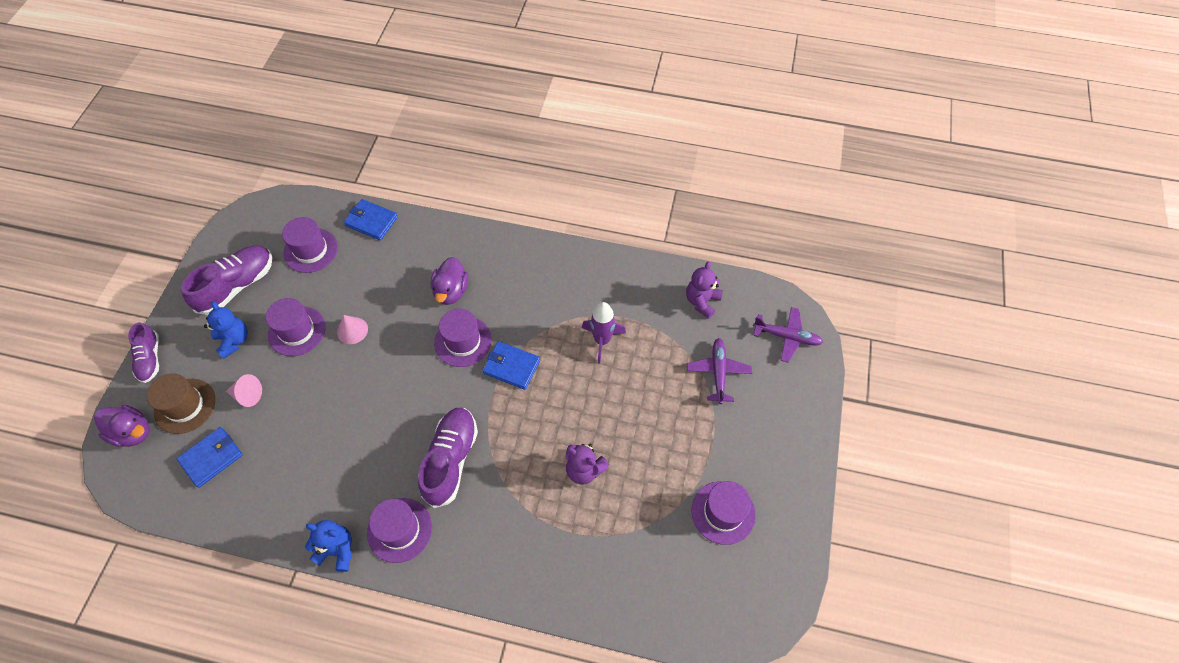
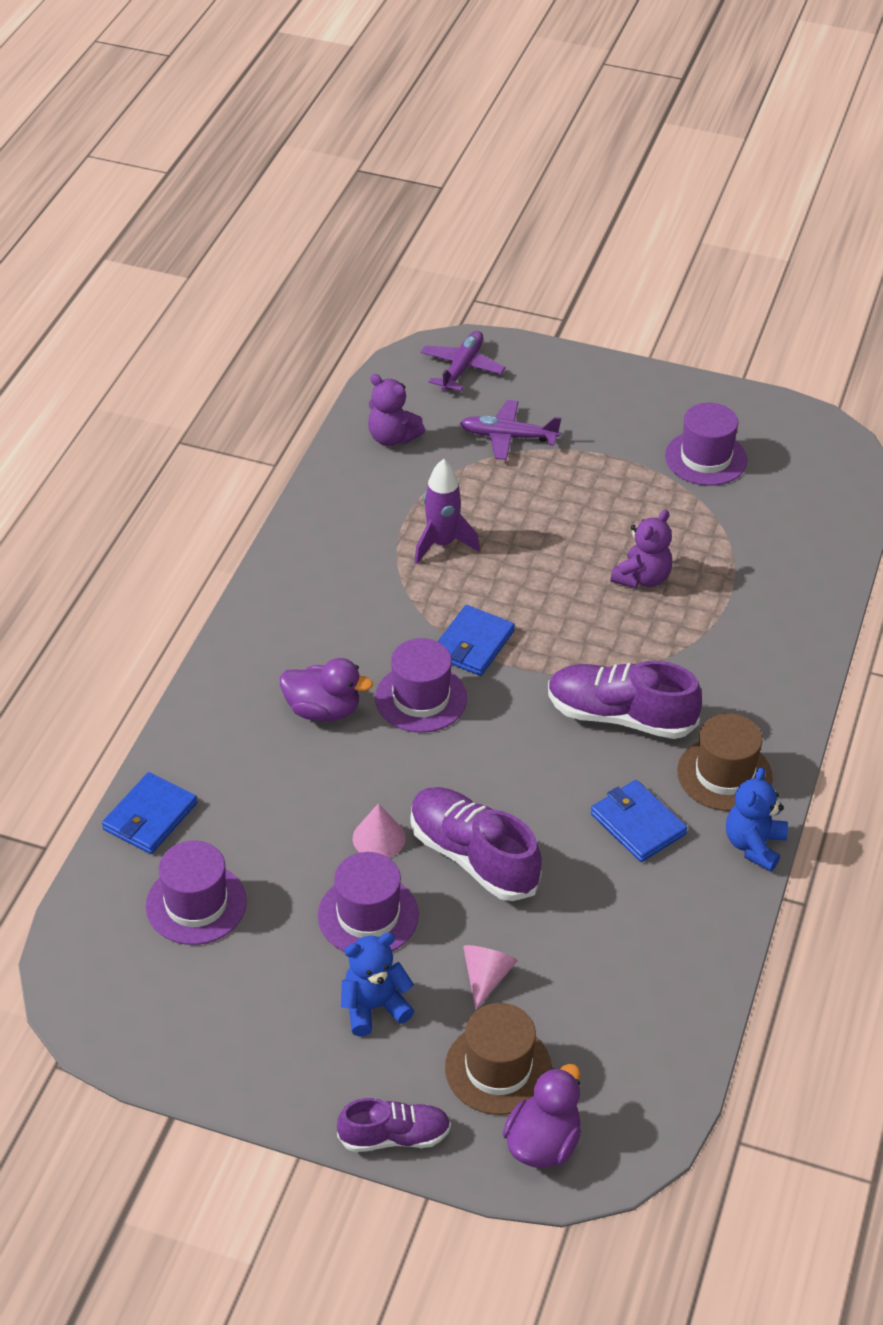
camera: 85 degrees left, 15 degrees down
(211, 457) = (598, 1018): blue wallet -> blue wallet (637, 824)
(237, 286) = (254, 1012): purple shoe -> purple shoe (473, 857)
(400, 530) = (724, 774): purple hat -> brown hat

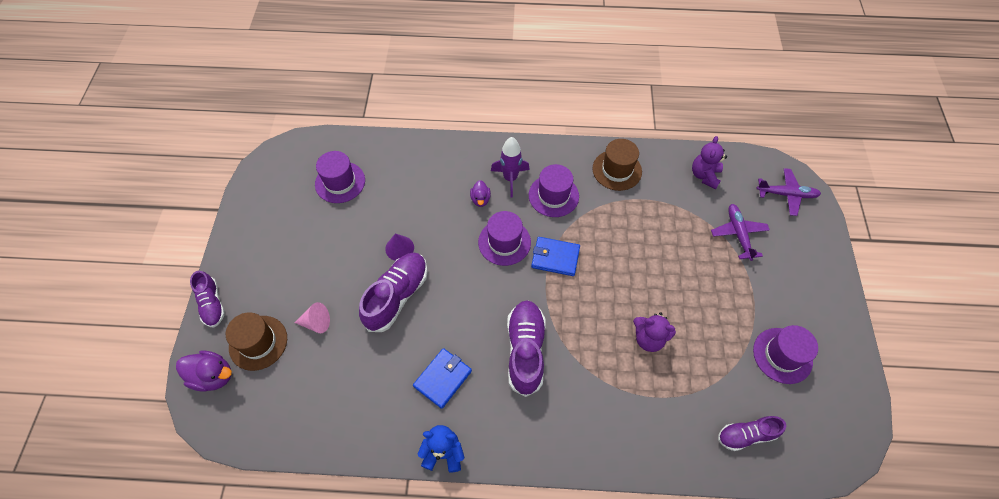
camera: 75 degrees right, 15 degrees up
(150, 817) = (389, 148): blue wallet -> none
(323, 710) = (480, 199): purple duck -> purple duck, size x0.61
(368, 915) = (347, 256): purple hat -> purple hat (553, 196)
(374, 1007) = (289, 274): blue teddy bear -> none
(379, 838) = (399, 248): pink cone -> purple cone
(442, 544) = (629, 222): purple rocket -> purple rocket (510, 178)
(724, 774) = (497, 423): brown hat -> brown hat (617, 170)
(803, 527) = (746, 435): none -> purple shoe

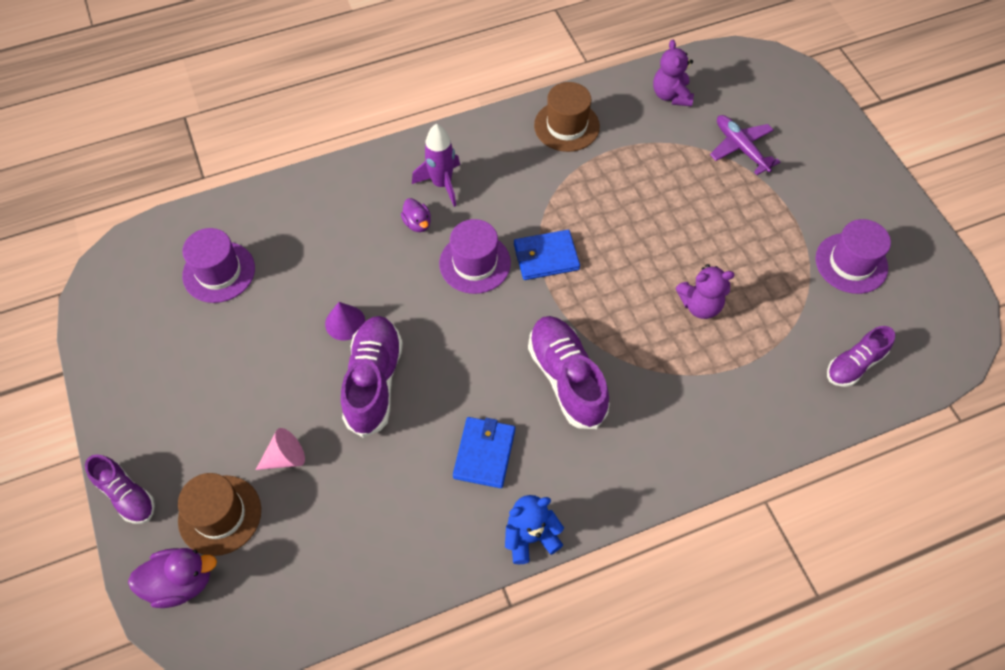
camera: 25 degrees left, 0 degrees up
(553, 196) = (506, 185): purple hat -> none
(786, 194) = (771, 84): purple plane -> none

